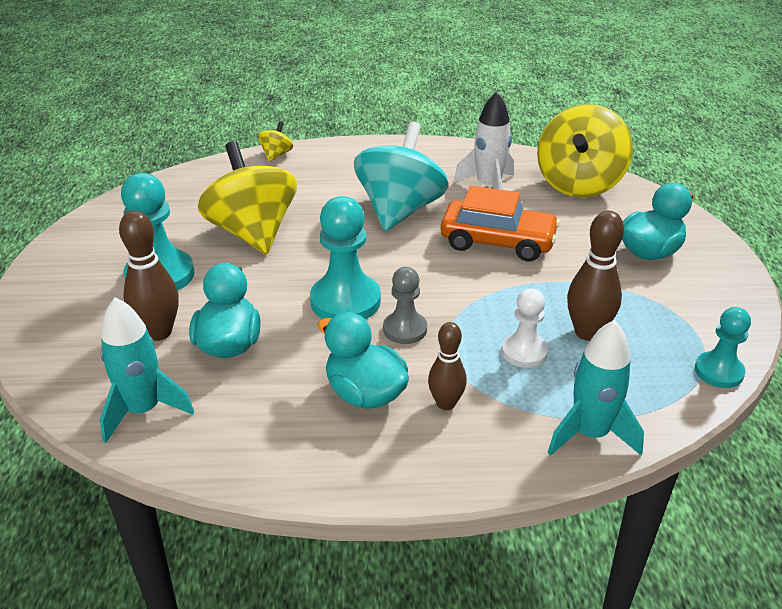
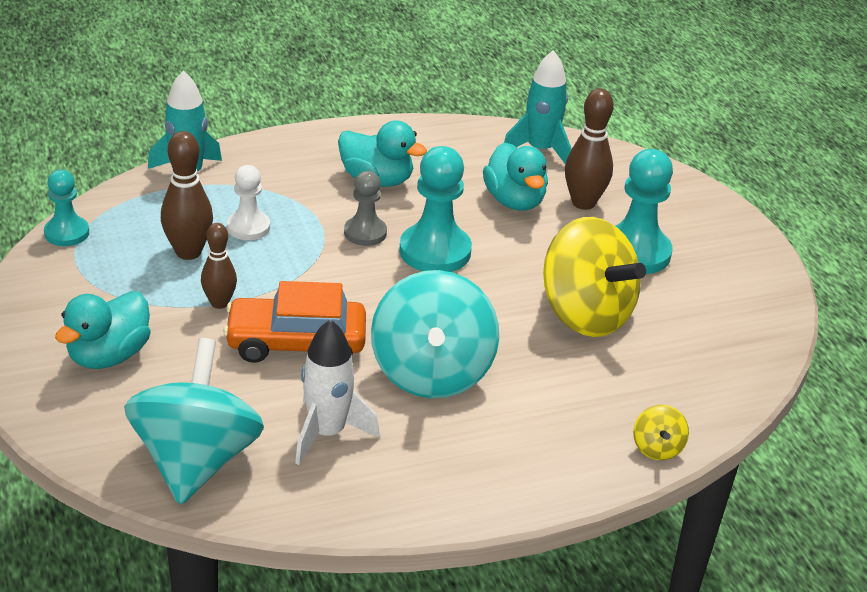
camera: 160 degrees right, 0 degrees up
(446, 403) = (308, 181): brown bowling pin -> brown bowling pin (219, 303)
(579, 184) = (196, 461): yellow spinning top -> turquoise spinning top

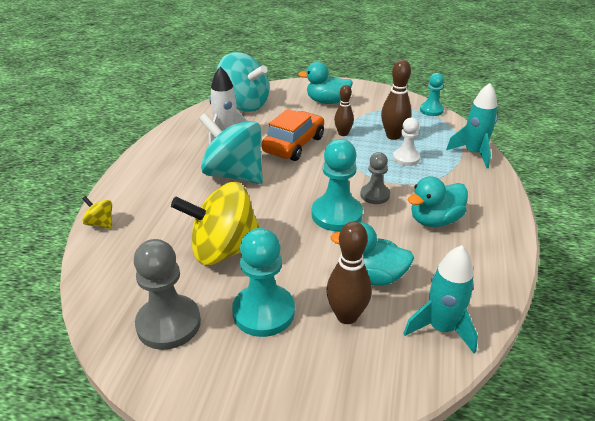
camera: 125 degrees right, 0 degrees up
(108, 356) = (327, 101): turquoise duck -> turquoise duck turned 60 degrees counterclockwise
(717, 306) = (168, 324): none -> grey pawn

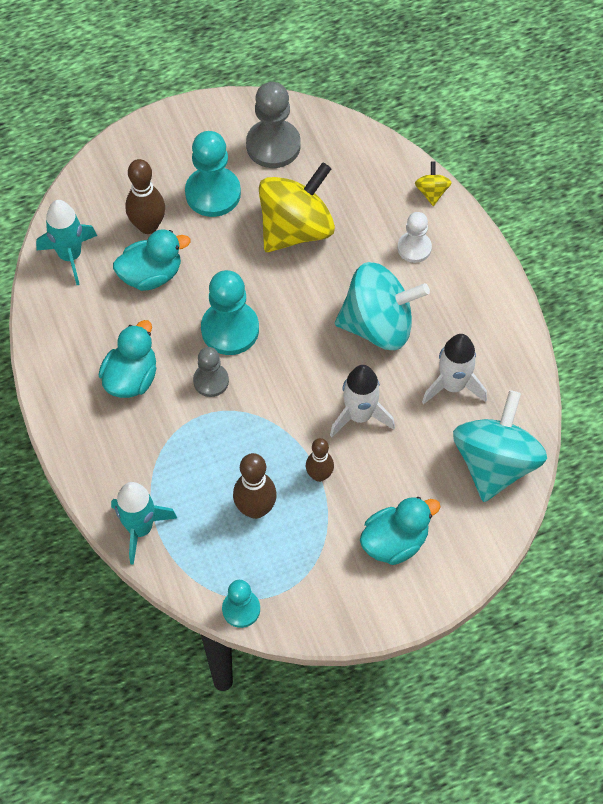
camera: 145 degrees right, 25 degrees up
(100, 223) = (432, 192): yellow spinning top -> yellow spinning top turned 90 degrees counterclockwise
(244, 104) = (495, 463): turquoise spinning top -> turquoise spinning top turned 105 degrees clockwise
(293, 144) = (359, 416): orange car -> white rocket
(406, 158) = (214, 469): white pawn -> white pawn (414, 248)

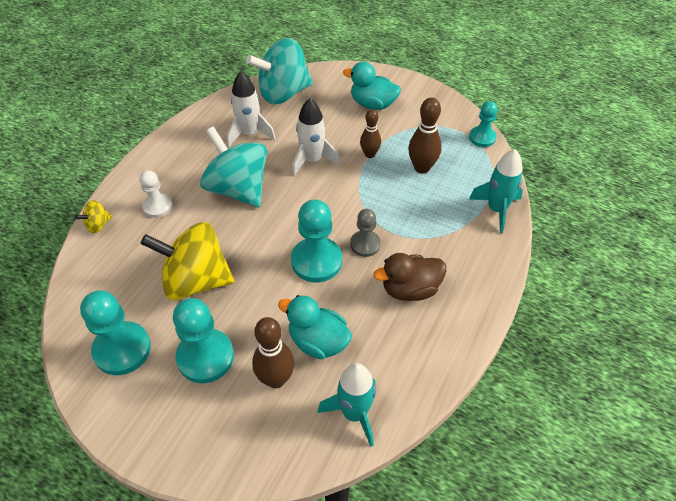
camera: 130 degrees left, 10 degrees down
(131, 378) = (410, 289): turquoise duck -> brown duck
(273, 145) = (122, 349): grey pawn -> turquoise pawn

